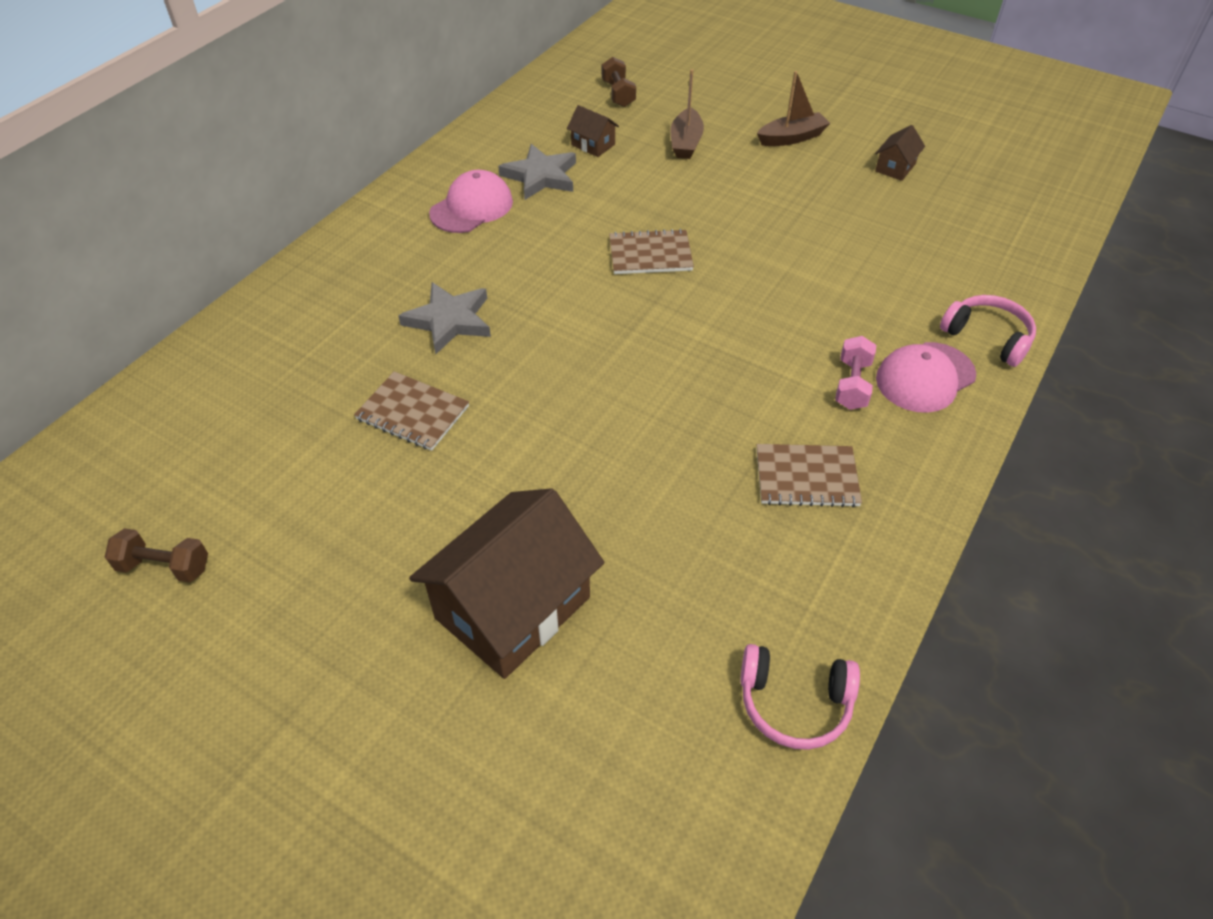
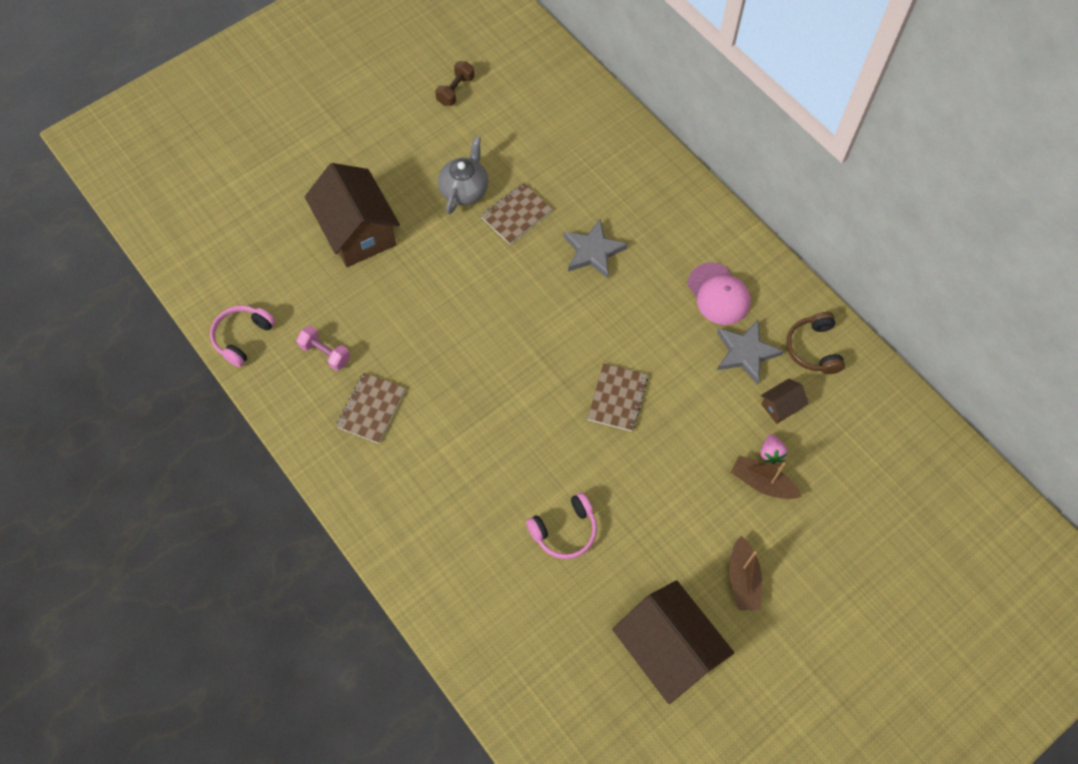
camera: 110 degrees right, 15 degrees up
(383, 487) = (464, 190): none -> grey teapot
(513, 135) = (813, 348): none -> brown headphones
(618, 94) = (861, 455): brown dumbbell -> none
(650, 142) = (771, 453): none -> pink strawberry
(852, 385) = (432, 474): pink dumbbell -> pink dumbbell (325, 353)
(895, 167) = (667, 649): brown house -> brown house, size x2.29
(925, 377) = (417, 526): pink cap -> none
(987, 337) = (435, 595): pink headphones -> pink headphones (564, 531)

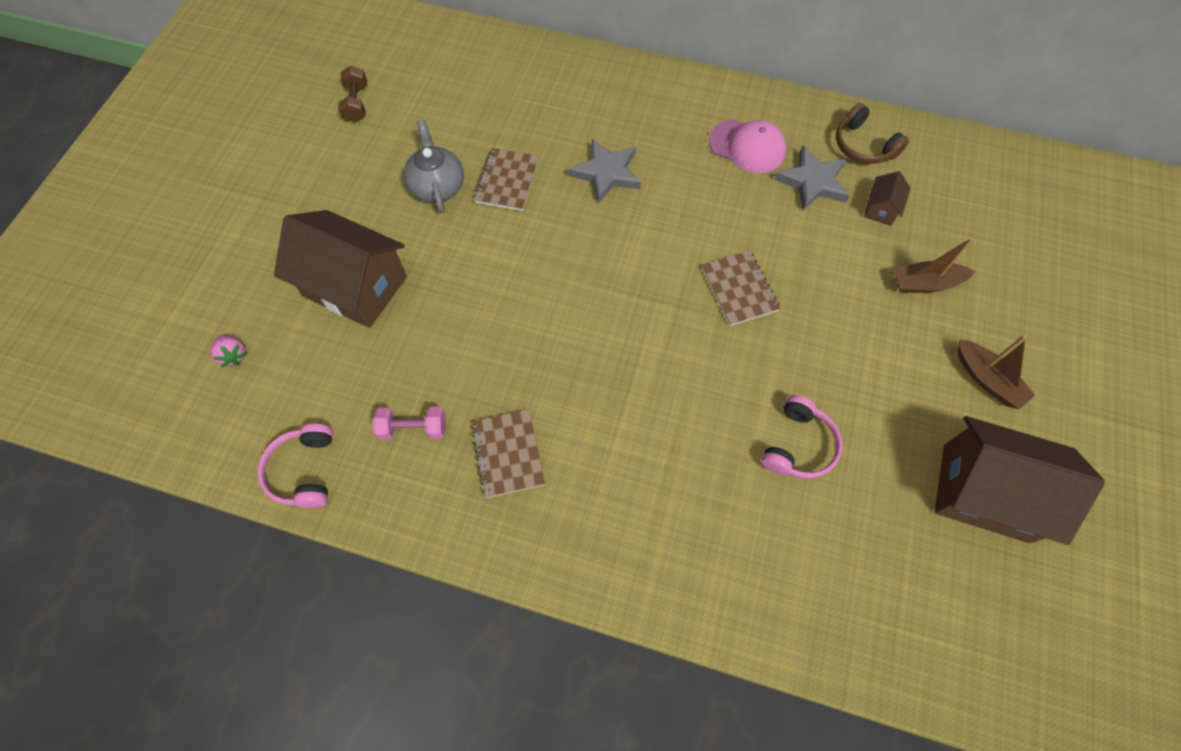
camera: 35 degrees left, 0 degrees up
(771, 453) = (909, 254): pink strawberry -> pink strawberry (233, 355)

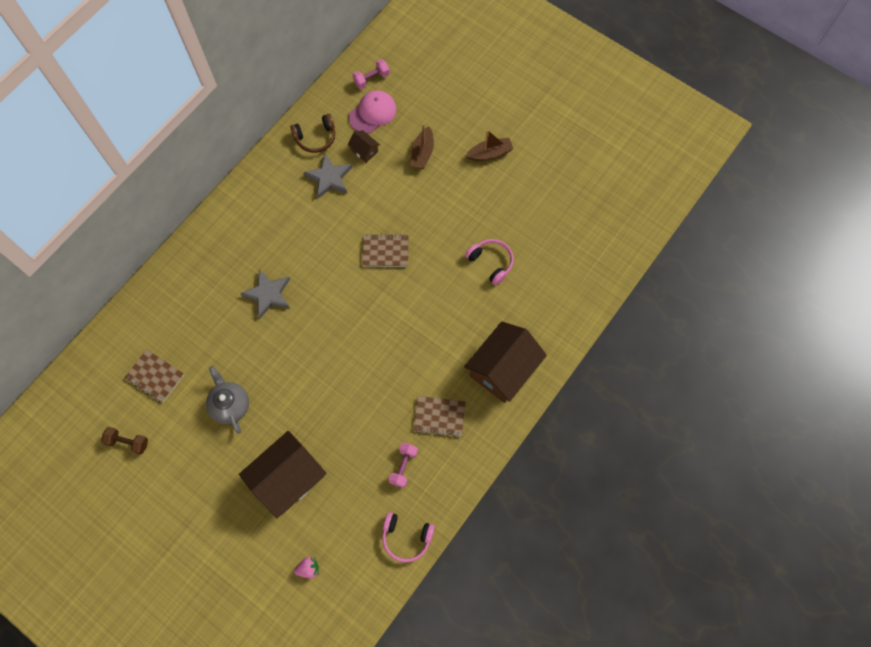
camera: 70 degrees left, 5 degrees up
(437, 186) = (230, 405): grey teapot -> grey teapot turned 60 degrees clockwise
(507, 181) = (246, 358): brown notebook -> brown notebook (155, 376)
(747, 146) = (286, 203): pink cap -> pink cap (372, 113)
(985, 492) = (547, 187): brown house -> brown house (503, 369)
(999, 178) = (371, 79): none -> pink dumbbell

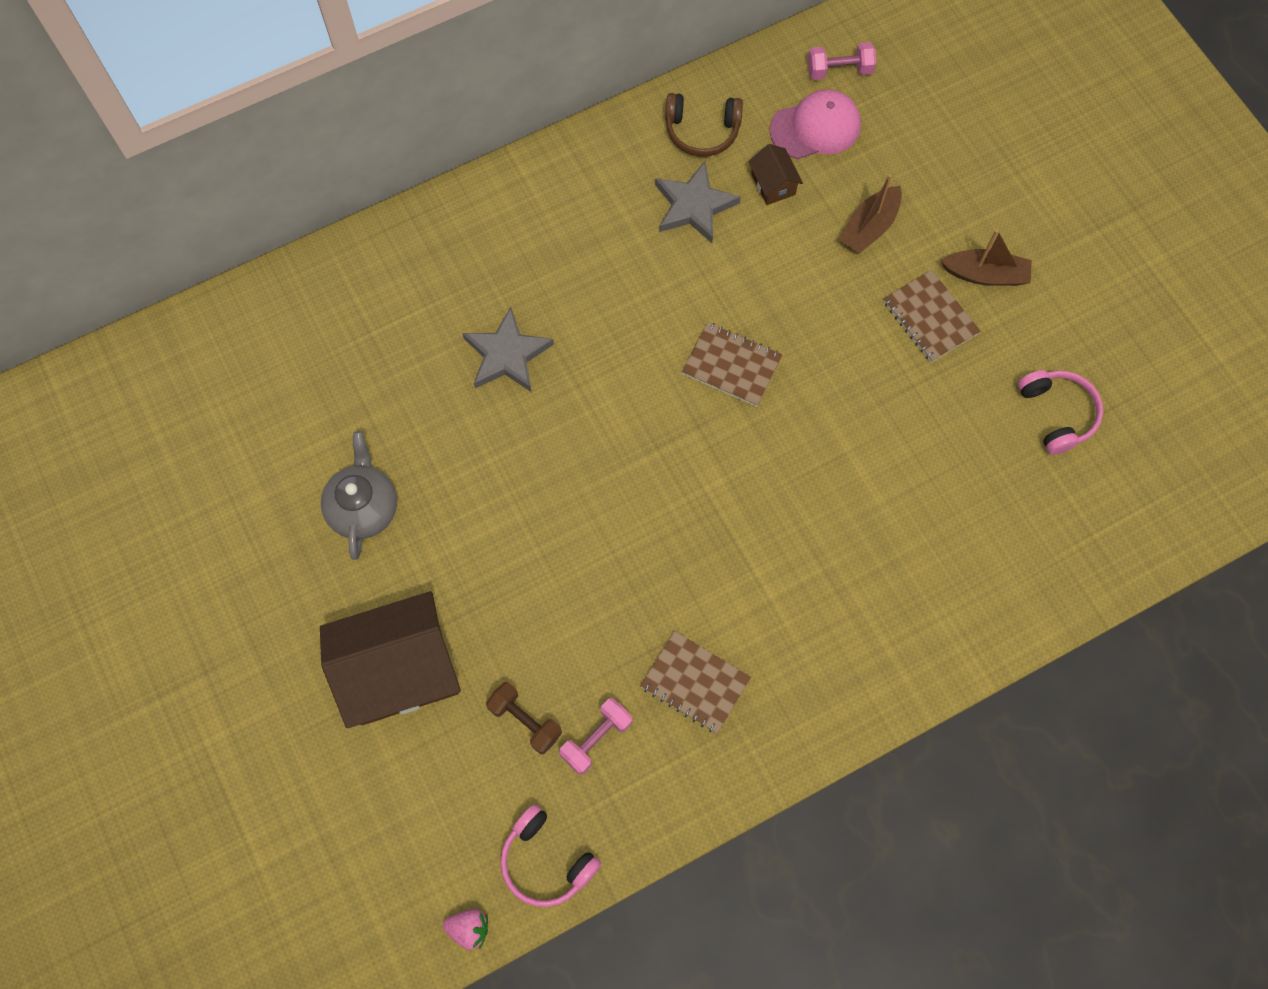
camera: 25 degrees right, 0 degrees up
(128, 442) = (179, 496): brown dumbbell -> brown dumbbell (525, 721)
(155, 376) = (269, 409): brown notebook -> brown notebook (930, 317)
(308, 568) = (363, 835): pink strawberry -> pink strawberry (469, 928)
(491, 262) = (903, 460): pink headphones -> pink headphones (1057, 414)
(503, 369) = (840, 651): brown house -> none

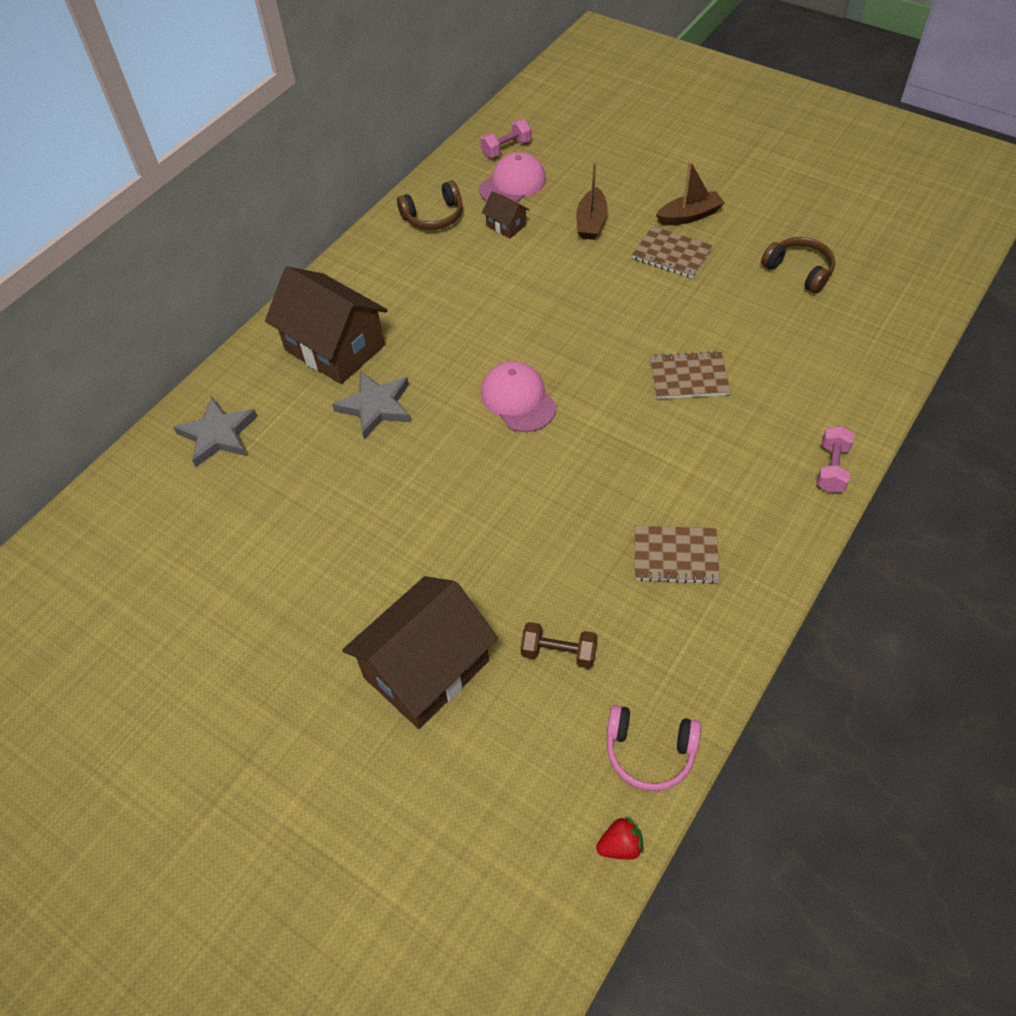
camera: 25 degrees left, 15 degrees down
(364, 508) = (321, 563): grey teapot -> none
(469, 928) = (620, 845): pink strawberry -> red strawberry
(504, 258) = (334, 348): none -> brown house
(596, 739) = (626, 636): pink dumbbell -> pink dumbbell (831, 468)
(652, 421) = (518, 399): none -> pink cap
(694, 206) = (458, 259): grey star -> grey star (218, 435)
(731, 365) = (553, 340): brown notebook -> brown notebook (689, 377)
(1057, 414) = (799, 271): pink headphones -> brown headphones

